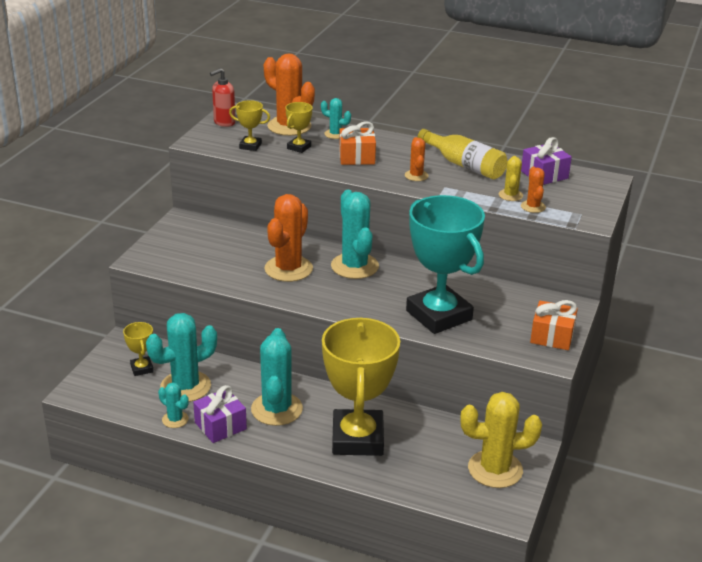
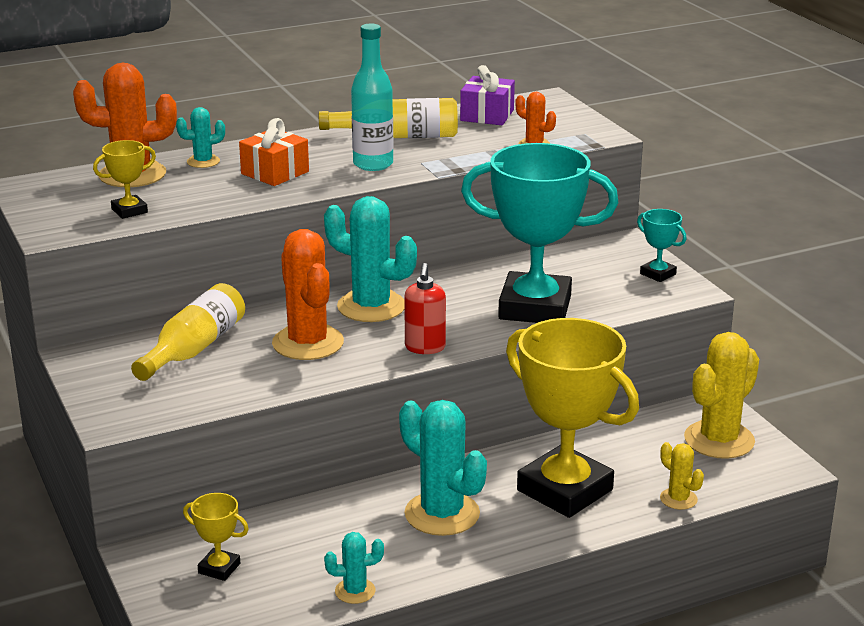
camera: 45 degrees left, 5 degrees down
(185, 387) = (305, 554): turquoise cactus -> none
(220, 426) = (414, 565): purple gift -> none
(224, 122) = (41, 201): red soap dispenser -> red soap dispenser (425, 348)
(234, 242) = (194, 349): none -> yellow bottle
(299, 147) = (190, 189): yellow trophy -> none
(416, 176) = (373, 164): orange cactus -> turquoise bottle
(510, 195) = (495, 144): yellow cactus -> yellow cactus (678, 499)
(552, 336) = (658, 274): orange gift -> turquoise trophy

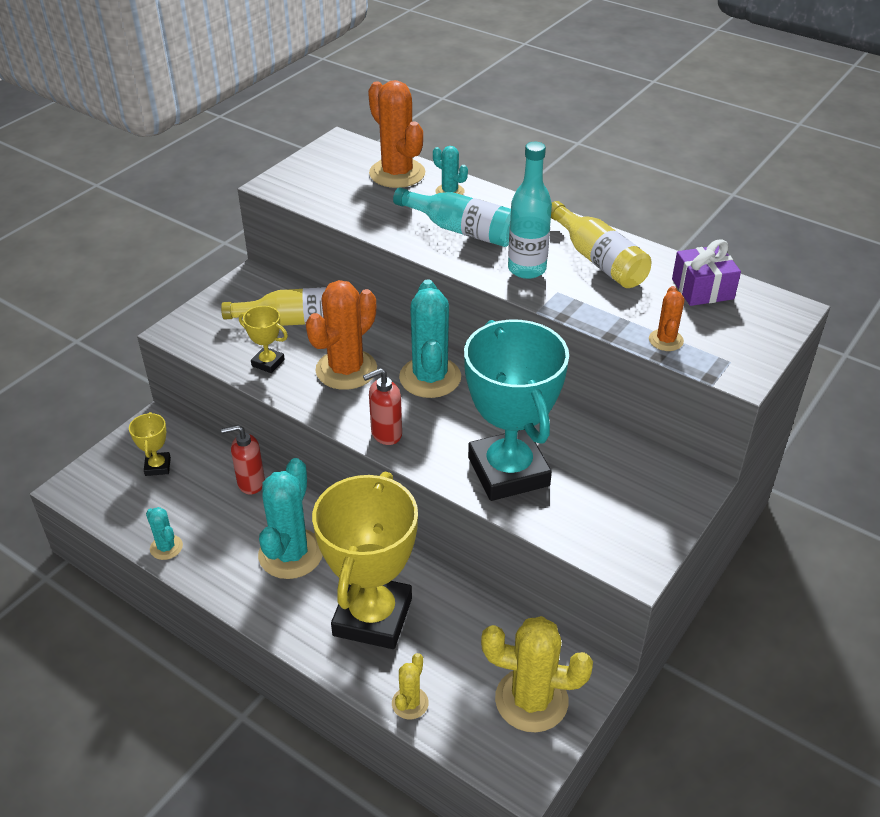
camera: 60 degrees right, 15 degrees up
(129, 211) = (336, 198): yellow trophy -> yellow trophy (268, 363)
(275, 173) = (461, 230): orange gift -> turquoise bottle
(314, 512) = (250, 483): none -> red soap dispenser
(658, 274) = (649, 531): turquoise trophy -> none

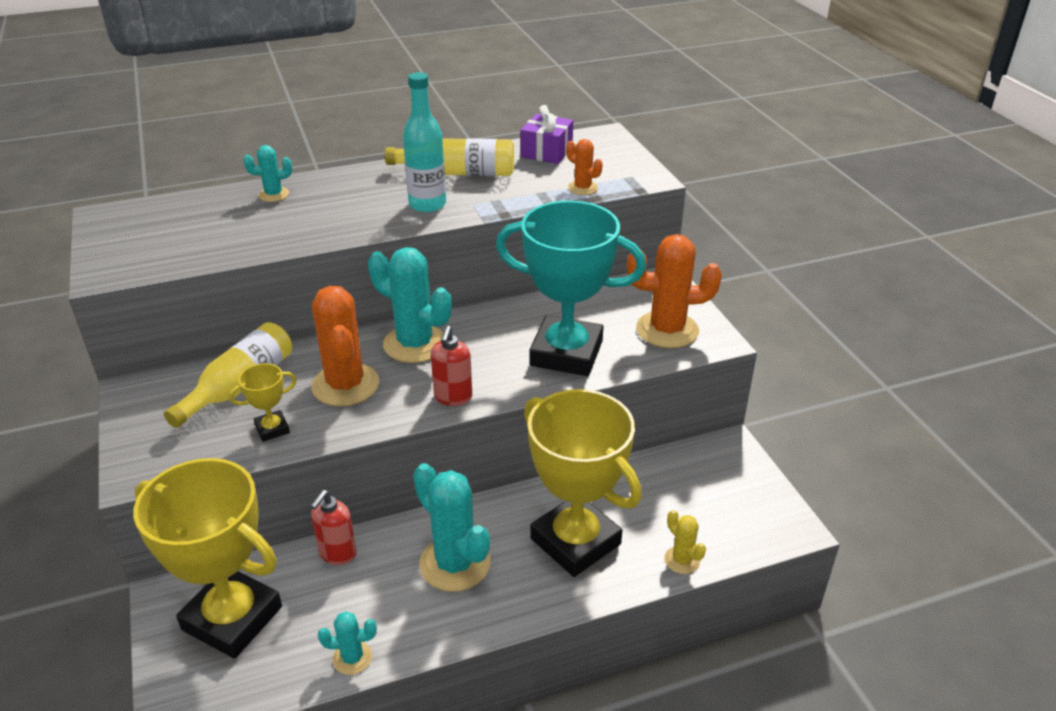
camera: 55 degrees left, 5 degrees down
(157, 466) = (232, 618): yellow trophy -> yellow trophy, size x2.39
(397, 173) = (204, 207): orange cactus -> orange cactus (667, 330)
(461, 230) = (334, 210): turquoise bottle -> none
(531, 700) = (730, 488): yellow cactus -> none

